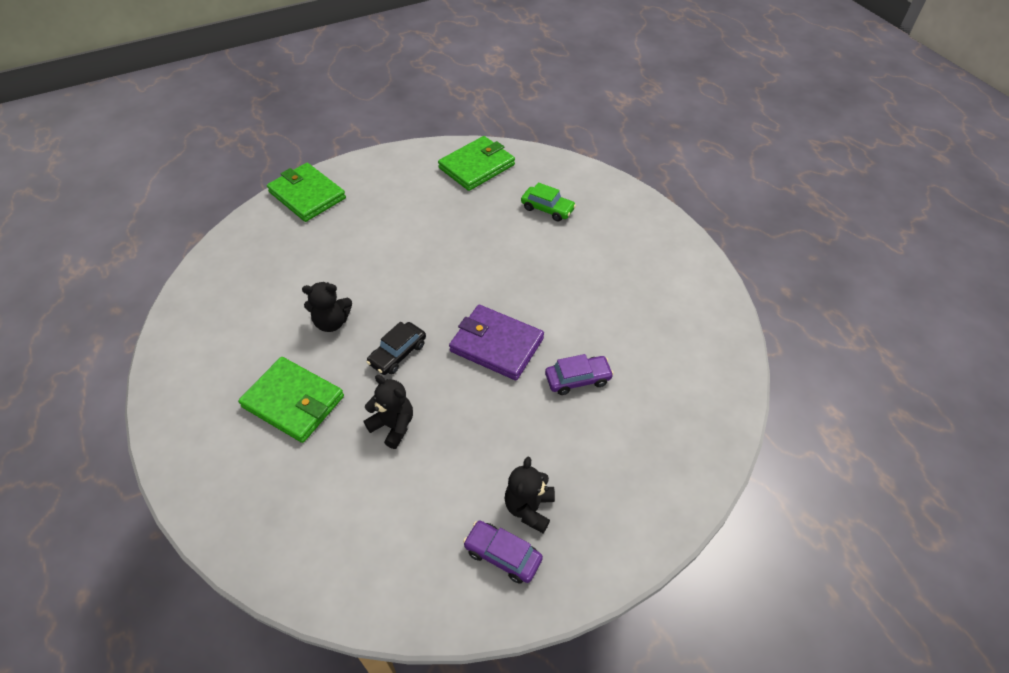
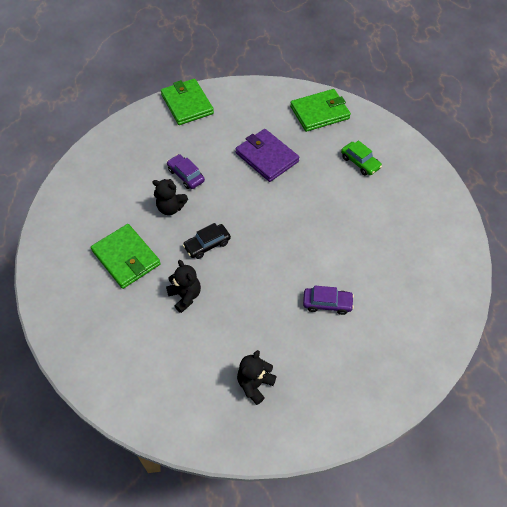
camera: 20 degrees right, 5 degrees up
(496, 345) = (279, 259): purple wallet -> purple wallet (267, 157)
(502, 555) = (224, 409): purple car -> purple car (186, 175)

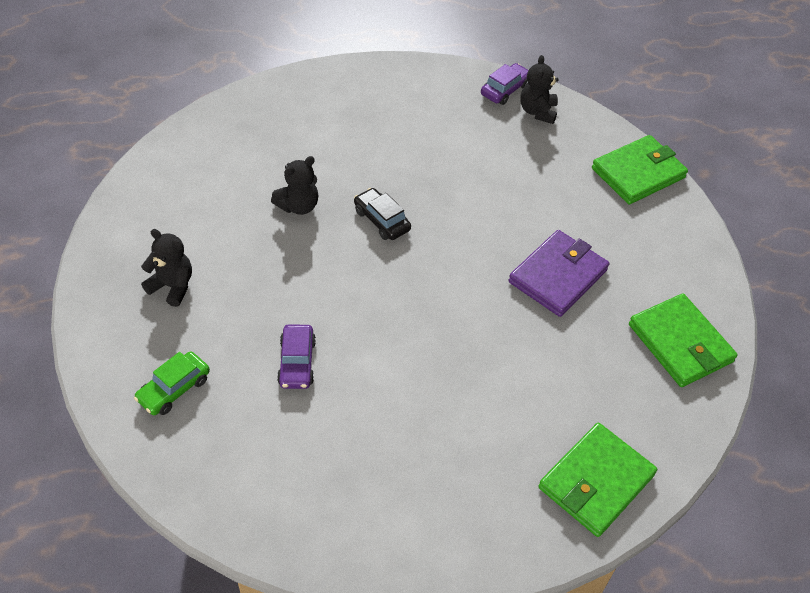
camera: 80 degrees right, 5 degrees down
(126, 258) = (350, 144): green wallet -> green wallet (596, 481)
(171, 208) = (438, 176): black teddy bear -> black teddy bear (537, 112)
(186, 175) = (498, 186): purple car -> purple car (505, 90)
(360, 162) = (581, 405): green car -> green car (174, 389)

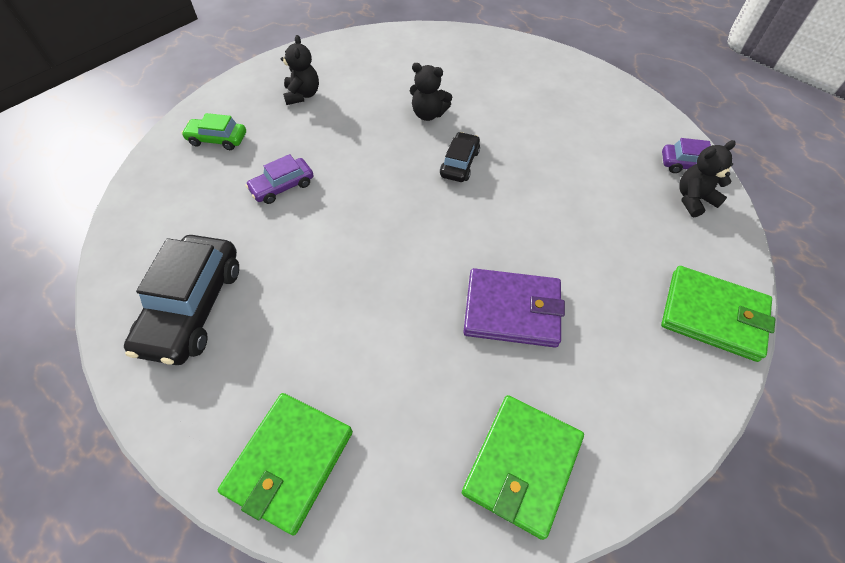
camera: 60 degrees right, 5 degrees up
(395, 494) = (193, 307): none -> black car
(596, 481) = (289, 462): green wallet -> green wallet turned 75 degrees counterclockwise

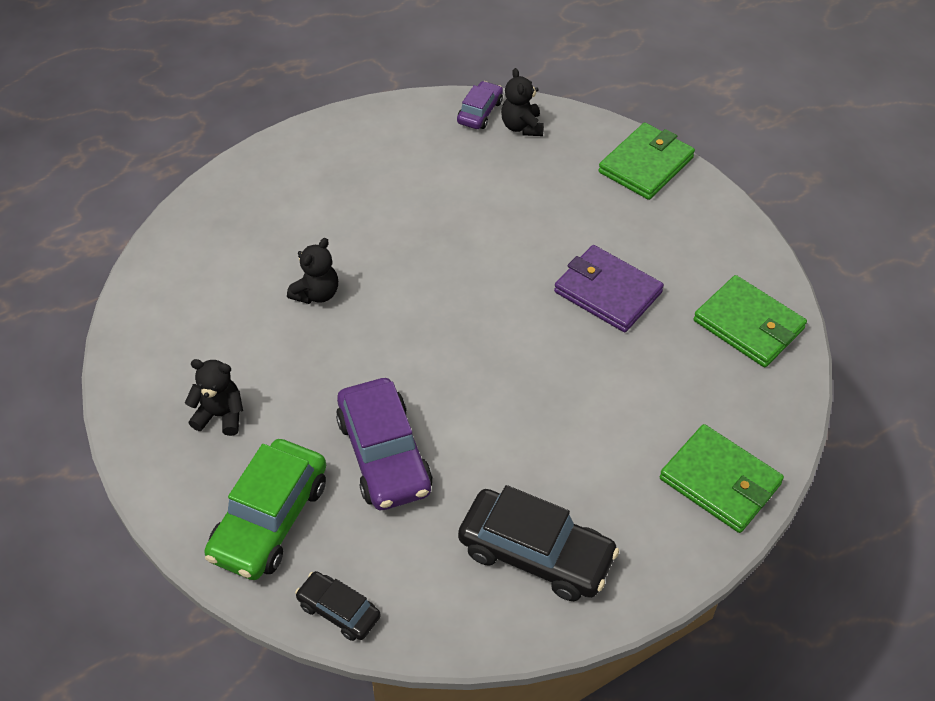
camera: 75 degrees left, 5 degrees down
(217, 139) = (270, 519): green car -> green car, size x1.84
(282, 186) = (384, 455): purple car -> purple car, size x1.84
(459, 163) = (409, 284): black car -> black car (339, 611)
(512, 310) = (607, 292): purple wallet -> purple wallet turned 75 degrees counterclockwise

